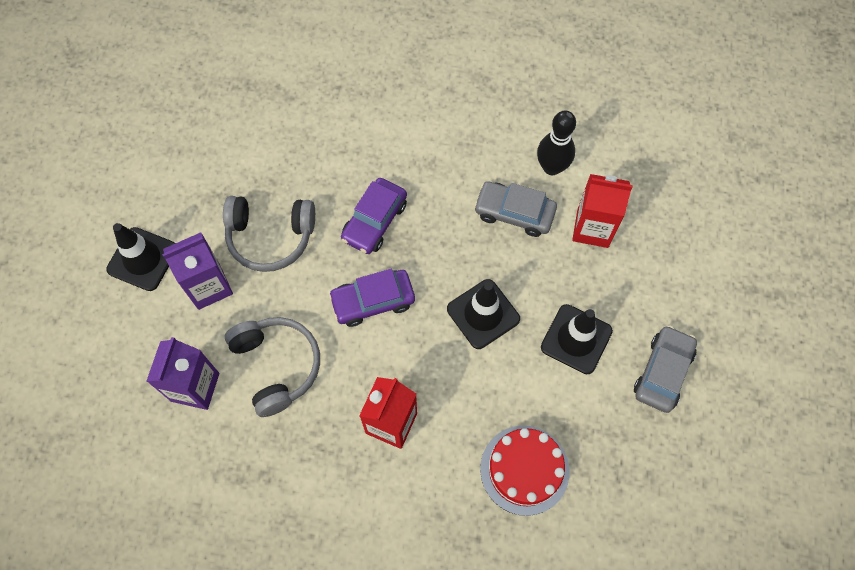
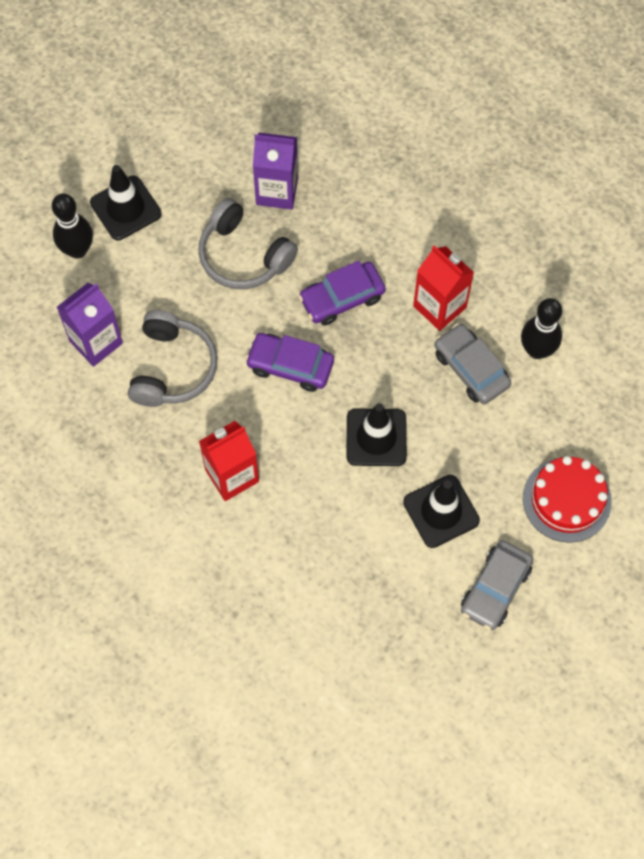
camera: 35 degrees right, 0 degrees up
(124, 319) = (77, 250): none -> black bowling pin
(209, 286) = (163, 266): purple carton -> purple carton (277, 191)
(524, 469) = (313, 586): red cake -> red cake (567, 500)
(592, 228) = (531, 427): red carton -> red carton (439, 307)
(662, 372) = (495, 589): grey car -> grey car turned 150 degrees clockwise

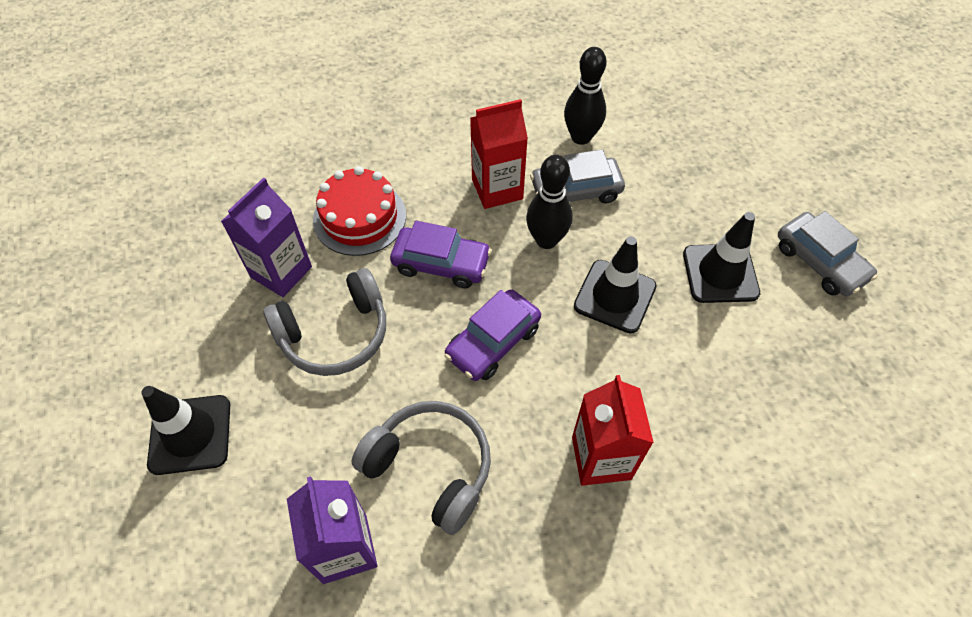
camera: 65 degrees left, 10 degrees down
(77, 250) = (204, 517): black bowling pin -> black bowling pin (546, 240)
(342, 298) = (441, 263): purple car -> purple car turned 75 degrees counterclockwise
(567, 500) = (742, 173): red cake -> red cake (359, 217)

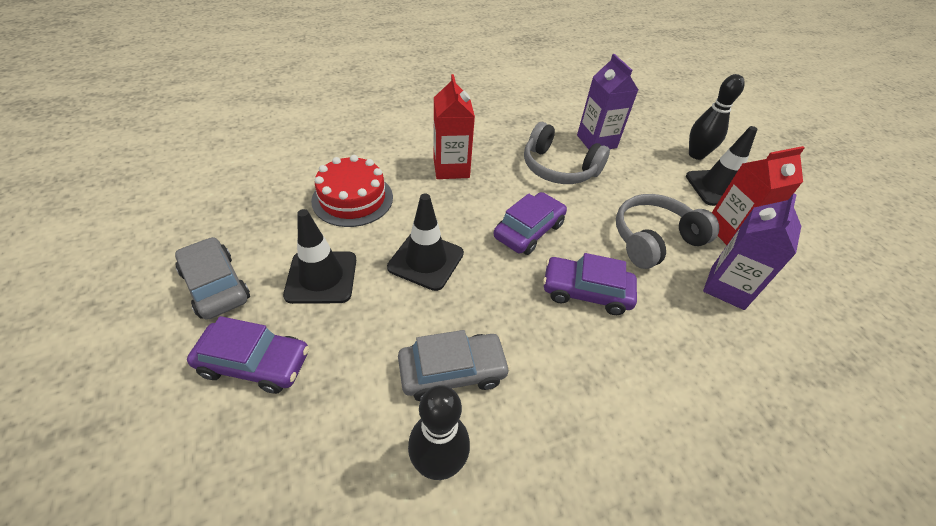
camera: 175 degrees right, 10 degrees down
(359, 217) = (683, 341): red cake -> red cake (352, 199)
(497, 189) = (544, 375): red carton -> red carton (730, 231)
(546, 240) = (487, 313): black bowling pin -> black bowling pin (696, 155)
(742, 195) = (255, 363): none -> purple car

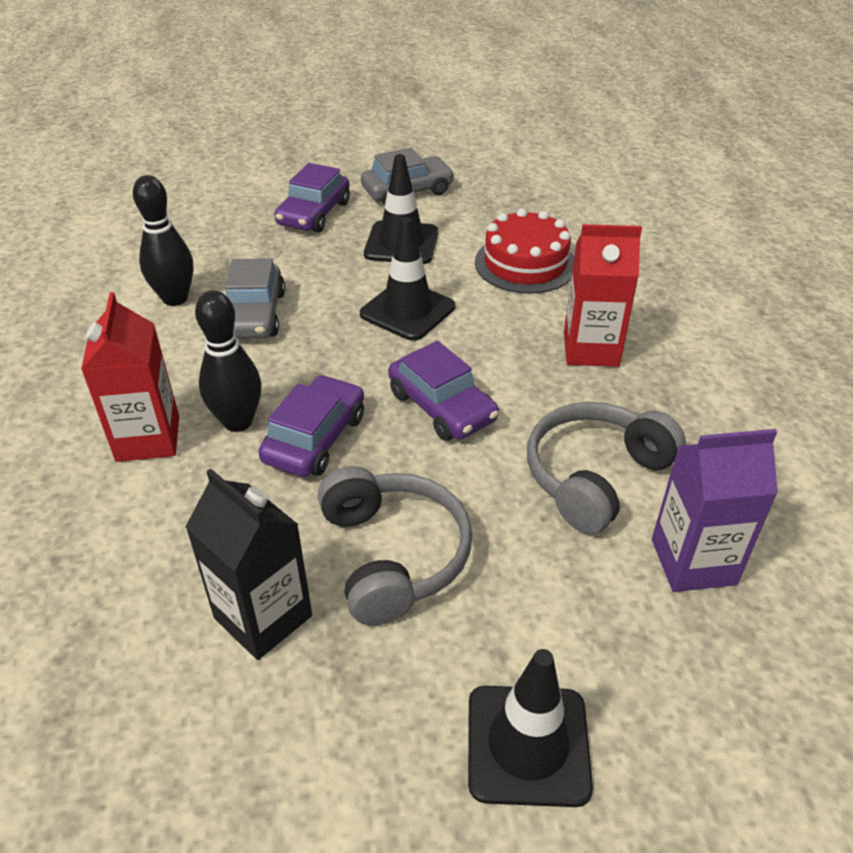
camera: 105 degrees right, 5 degrees down
(696, 155) = (661, 762): black bowling pin -> black bowling pin (238, 422)
(727, 287) = (263, 617): purple carton -> black carton
(730, 231) = (388, 697): red carton -> red carton (148, 438)

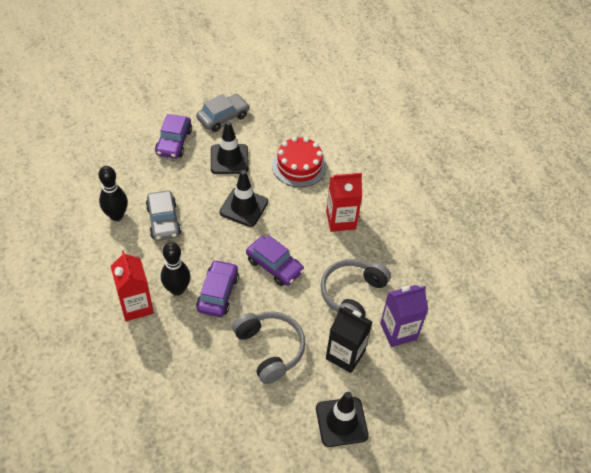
camera: 15 degrees left, 10 degrees up
(263, 617) = (221, 387): black carton -> black carton (345, 355)

